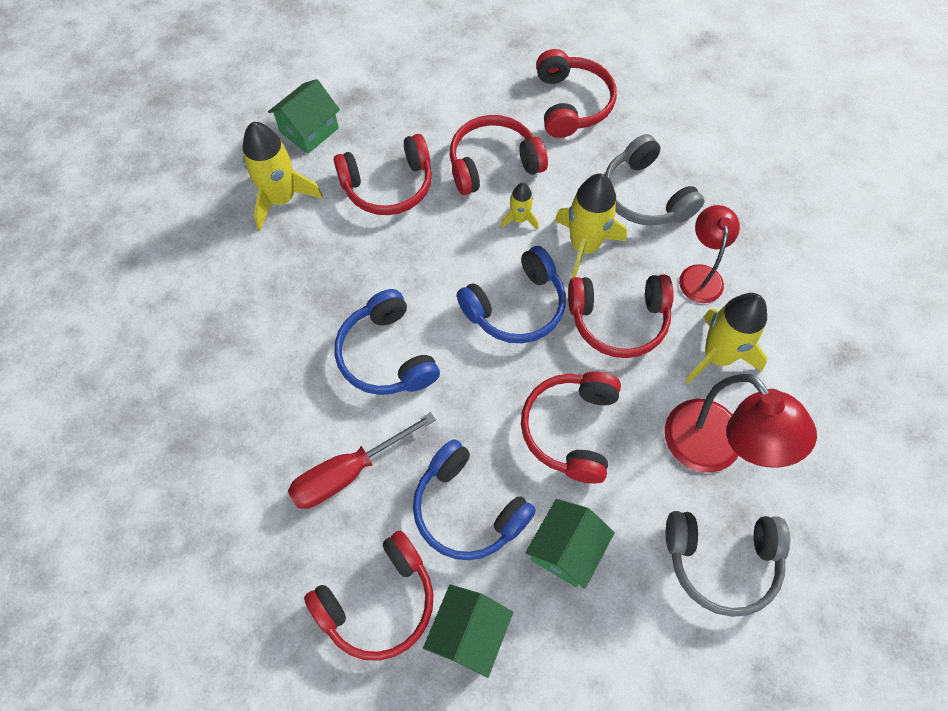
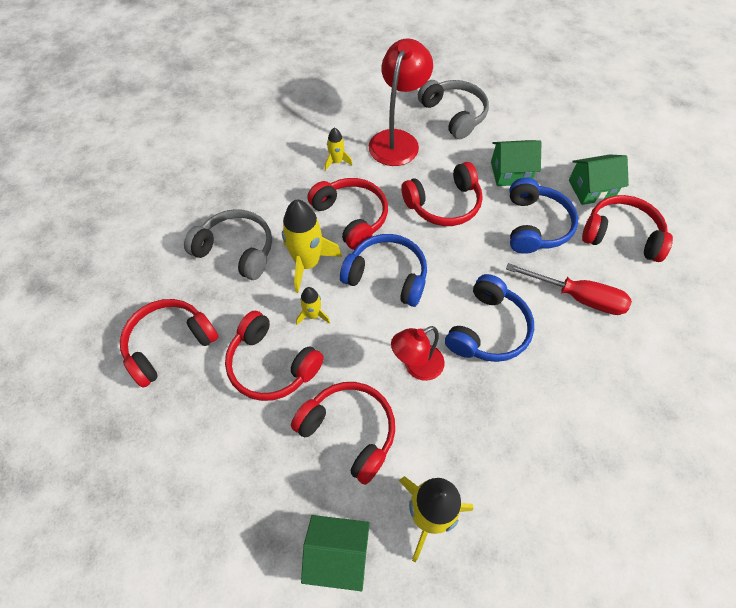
camera: 125 degrees left, 5 degrees down
(645, 195) = (236, 250): grey headphones -> grey headphones turned 90 degrees counterclockwise
(700, 275) = (283, 193): red lamp -> red lamp (416, 366)
(717, 355) = (336, 162): yellow rocket -> yellow rocket, size x0.52

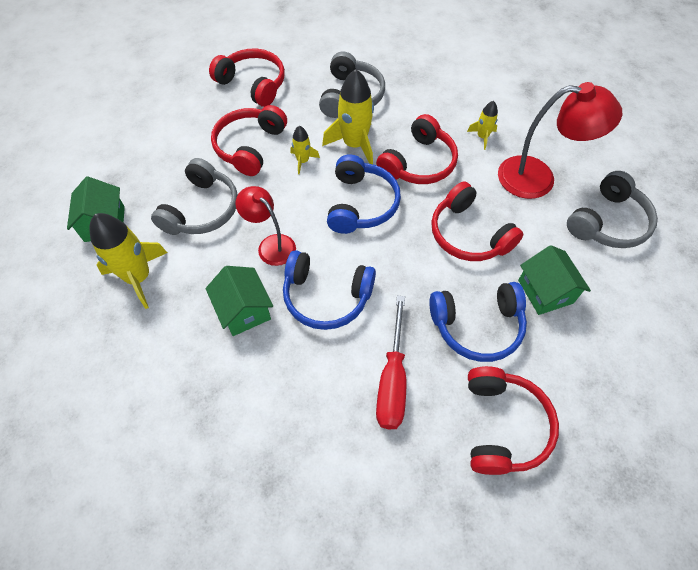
camera: 75 degrees right, 0 degrees up
(349, 431) = (202, 209): red headphones -> grey headphones
(591, 189) = (563, 384): green house -> green house (244, 310)

